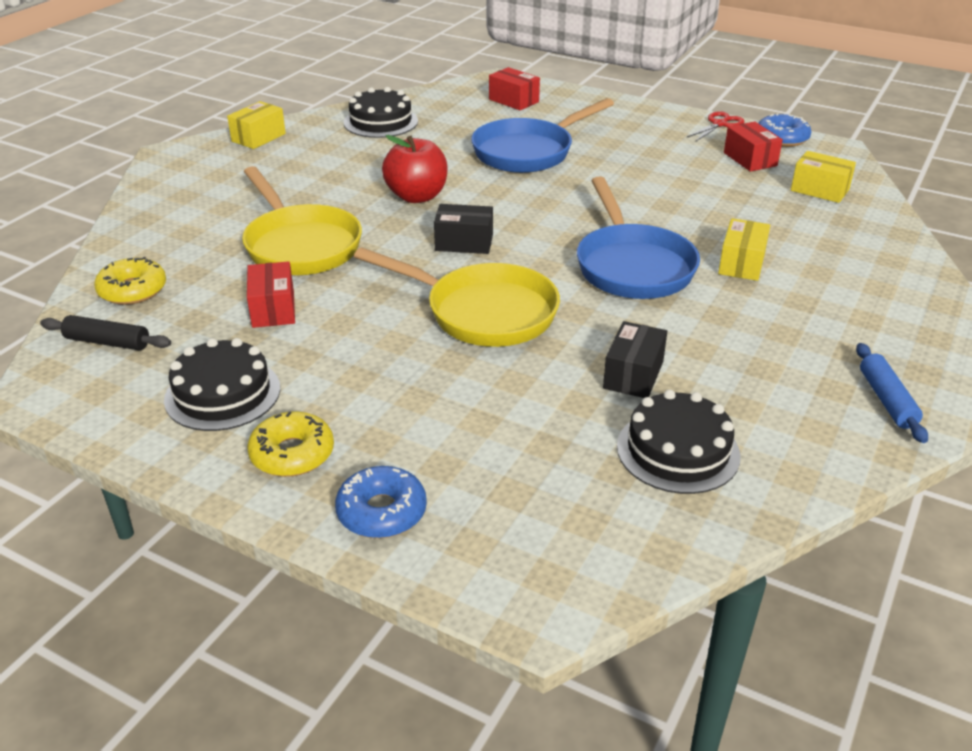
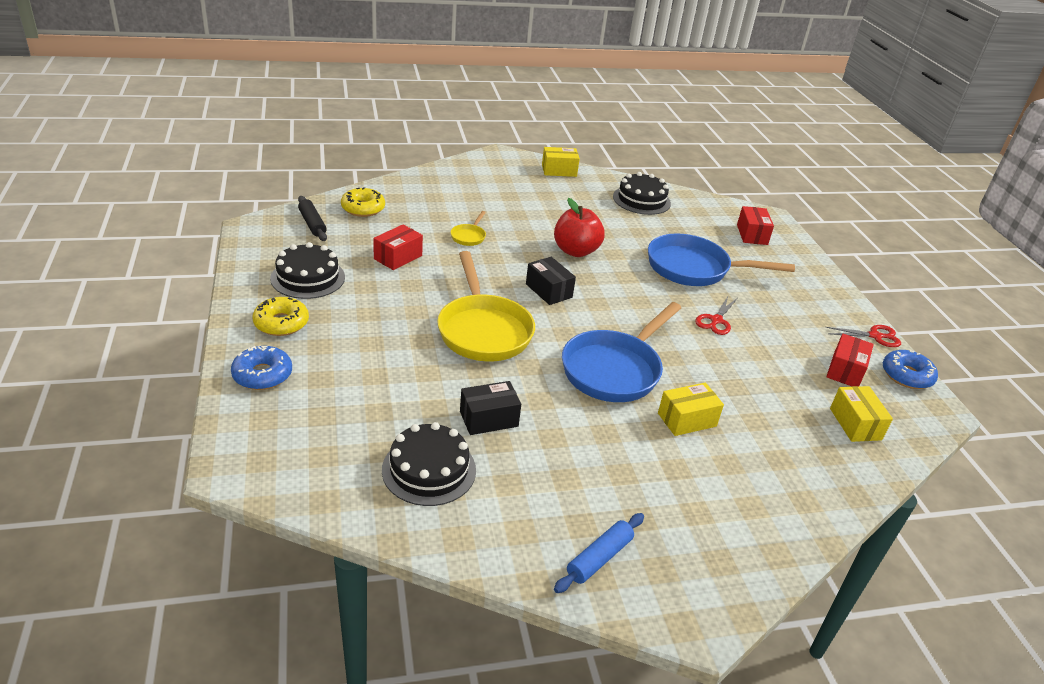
camera: 45 degrees right, 0 degrees up
(300, 245) = (469, 236): yellow pan -> yellow pan, size x0.43
(618, 180) = (716, 320): none -> red scissors

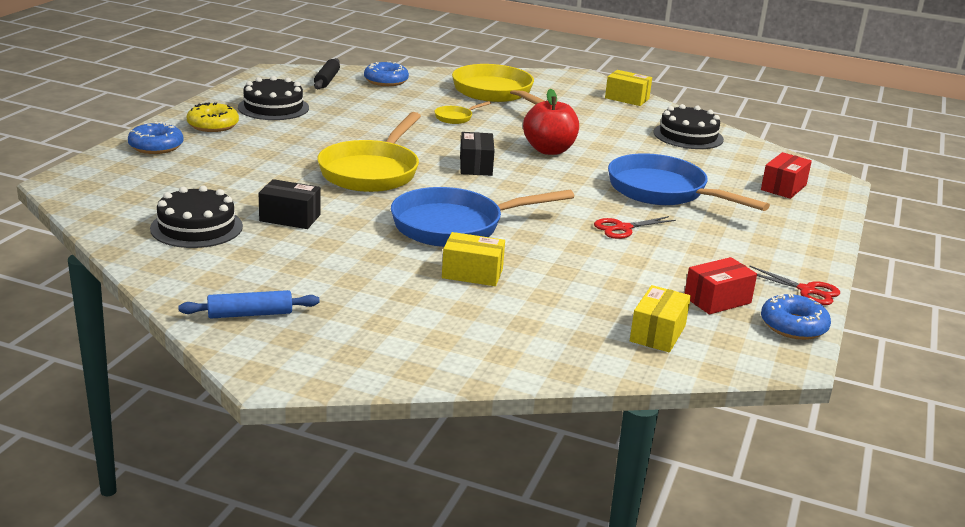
camera: 35 degrees right, 10 degrees down
(363, 208) = (386, 81): yellow donut -> blue donut
(398, 257) = (368, 114): red box -> none
(464, 195) = (495, 93): none -> yellow pan

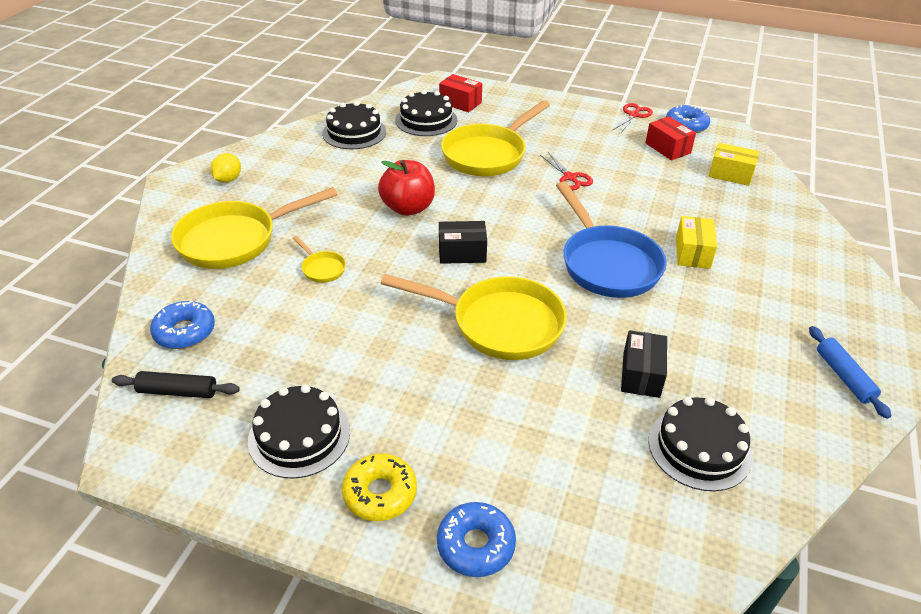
camera: 90 degrees left, 15 degrees up
(586, 91) = (228, 179): none -> yellow lemon
(627, 98) = (251, 157): yellow box -> none
(663, 191) = (488, 154): blue pan -> yellow pan
(730, 168) = (426, 120): none -> black cake

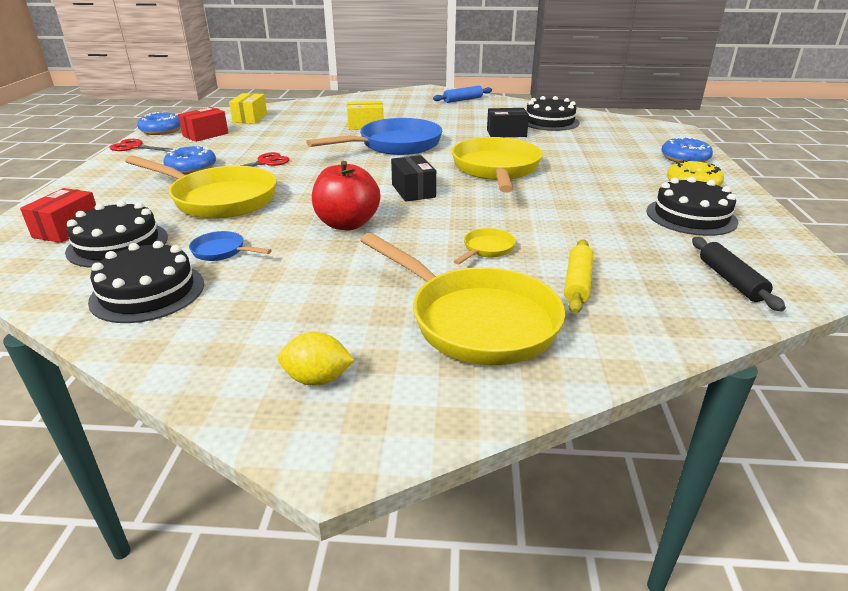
camera: 105 degrees left, 10 degrees down
(185, 332) = (660, 303): blue donut -> blue donut (191, 168)
(241, 299) = (577, 283): none -> yellow rolling pin
(392, 155) = (222, 251): none -> blue pan

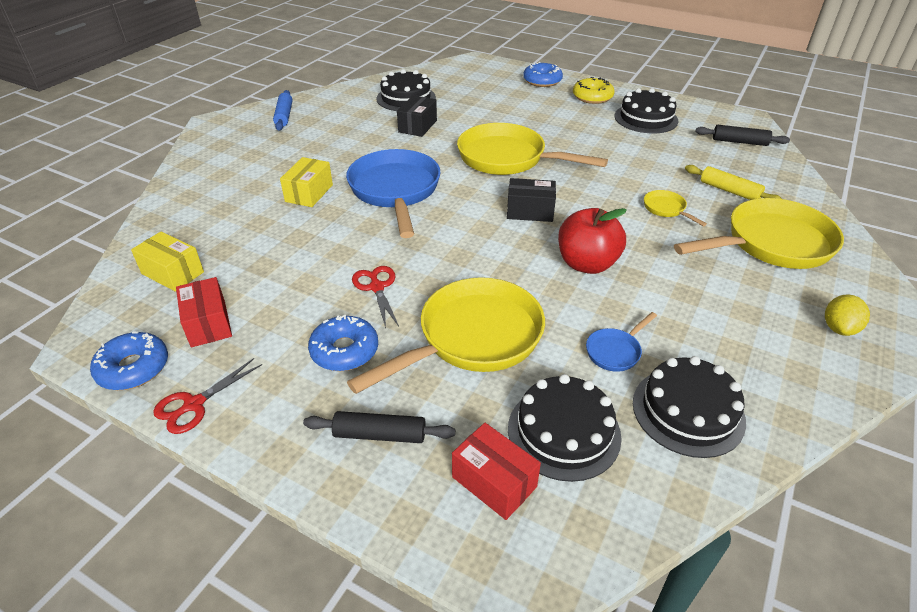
camera: 65 degrees left, 10 degrees up
(112, 191) = (380, 434): none -> black rolling pin

